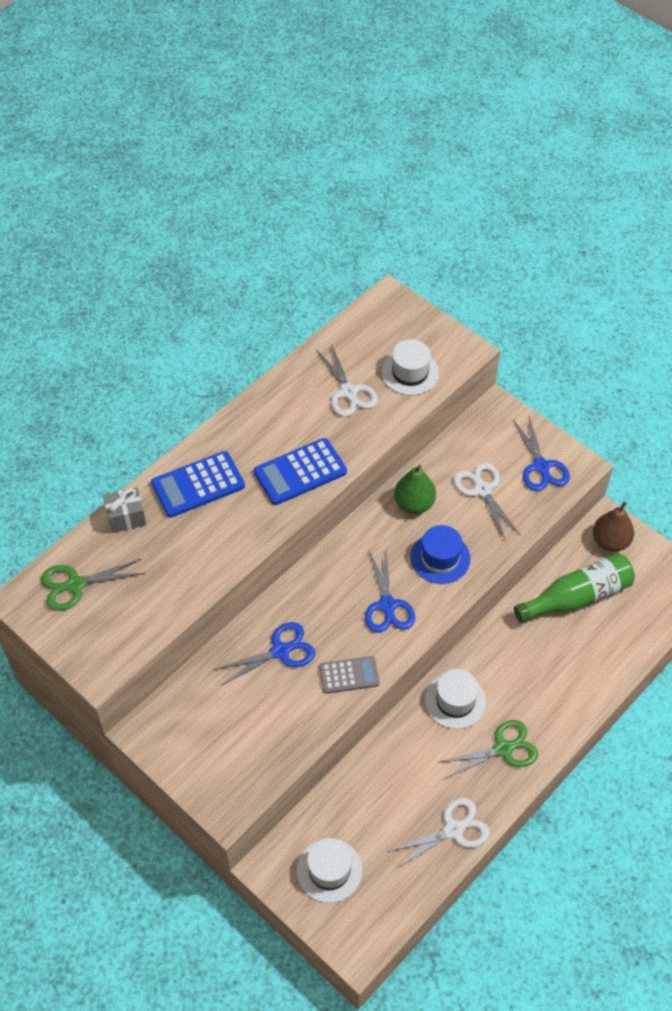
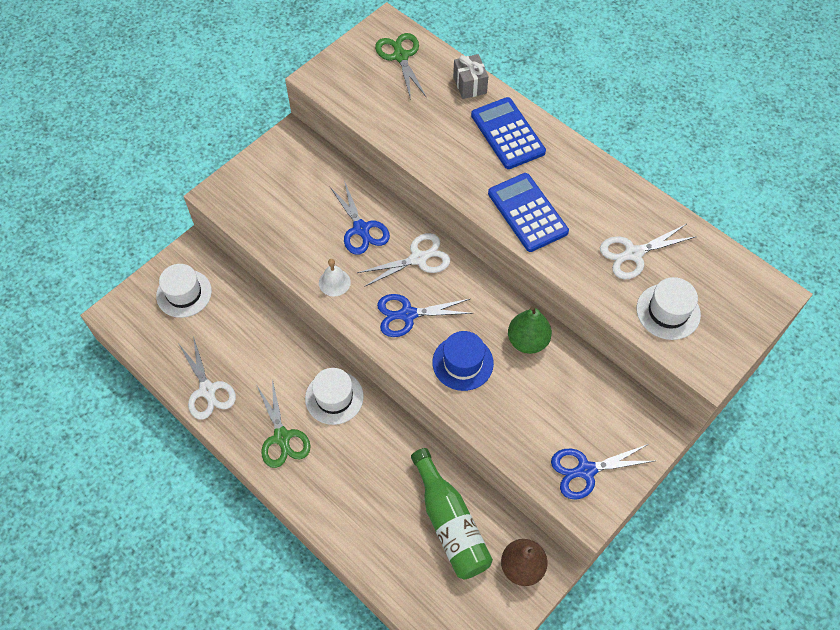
camera: 90 degrees right, 5 degrees up
(349, 675) = (334, 282): grey calculator -> white bell
(482, 490) = (549, 407): white scissors -> white scissors (418, 258)

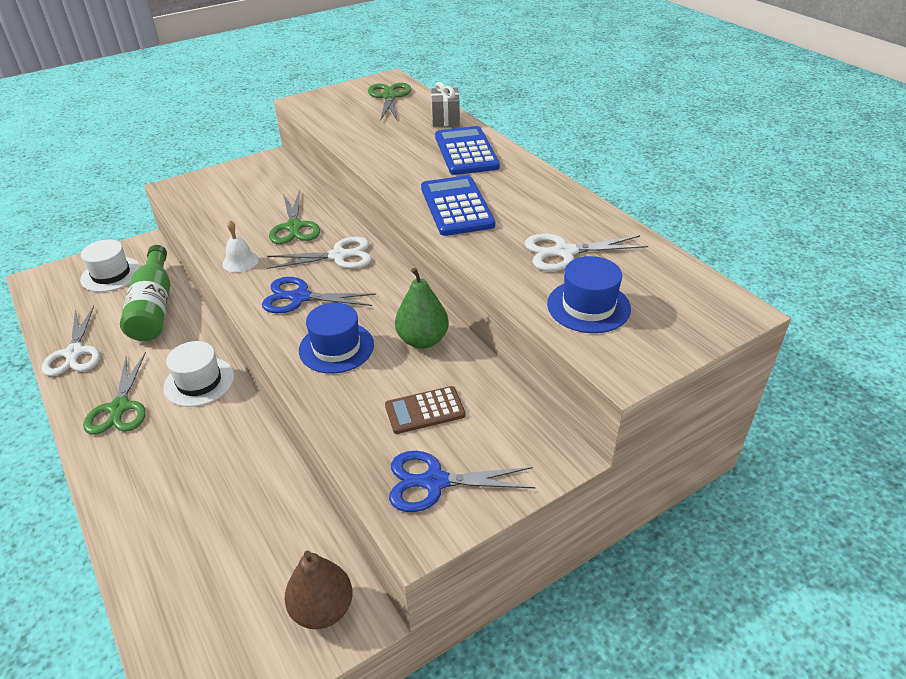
camera: 15 degrees right, 20 degrees down
(361, 229) = (294, 227): blue scissors -> green scissors
(450, 523) = (256, 535): green bottle -> green bottle (154, 307)
(555, 410) = (425, 410): none -> brown calculator
(668, 311) = (588, 306): white hat -> blue hat

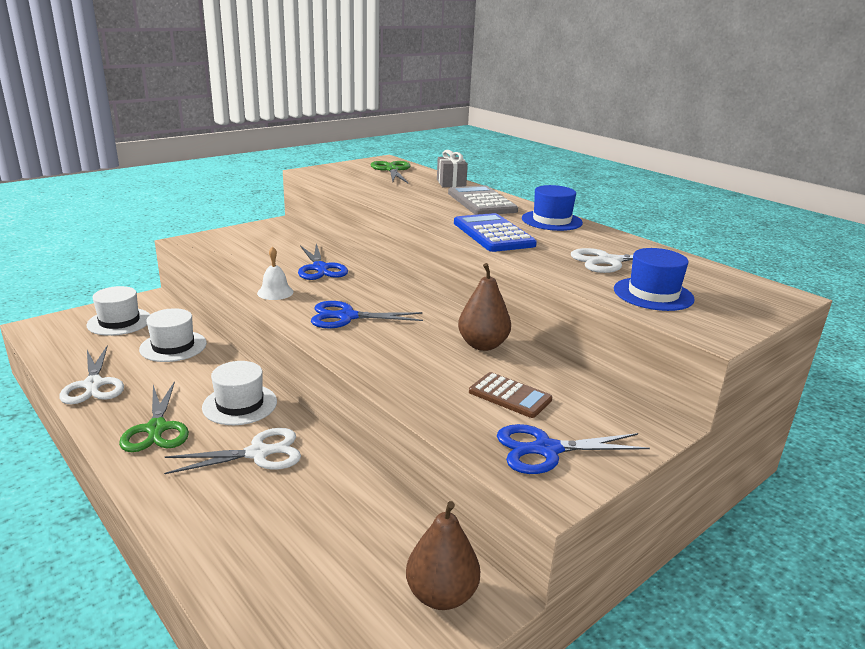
camera: 10 degrees left, 15 degrees down
(154, 307) = (173, 346): green bottle -> white hat
(294, 227) = (320, 268): green scissors -> blue scissors
(336, 347) = (399, 352): blue hat -> blue hat (551, 221)
(338, 256) = (373, 288): white scissors -> white scissors (258, 453)
(422, 340) = (482, 345): green pear -> brown pear
(425, 410) = (510, 396): brown calculator -> brown calculator turned 120 degrees counterclockwise
(466, 152) = (481, 202): blue calculator -> grey calculator

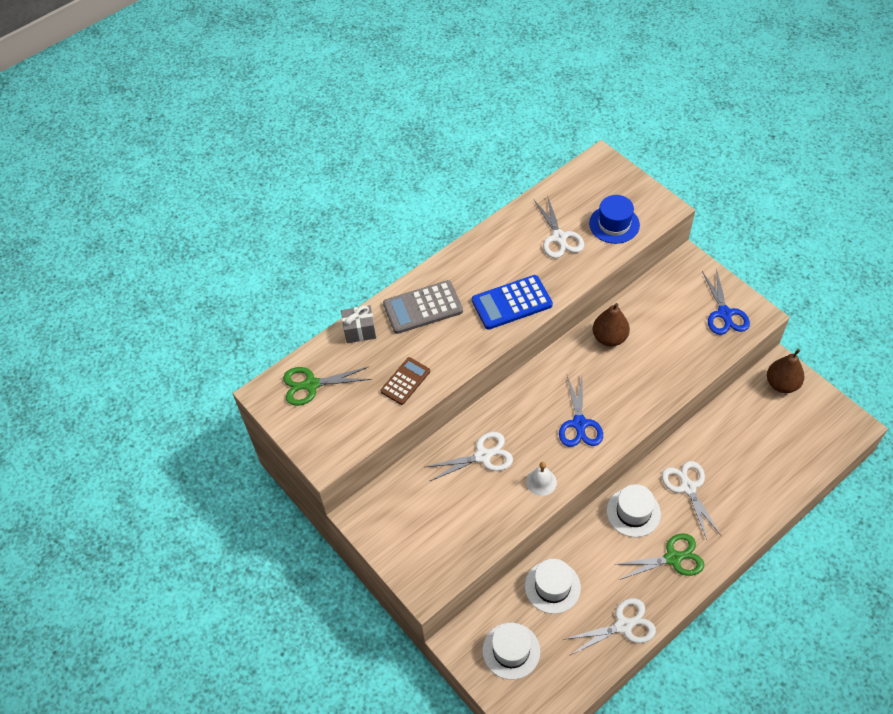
camera: 85 degrees left, 30 degrees up
(320, 268) = (483, 456): blue scissors -> white scissors
(510, 396) = (673, 326): brown calculator -> brown calculator (405, 381)
(551, 221) = (469, 261): blue hat -> none

